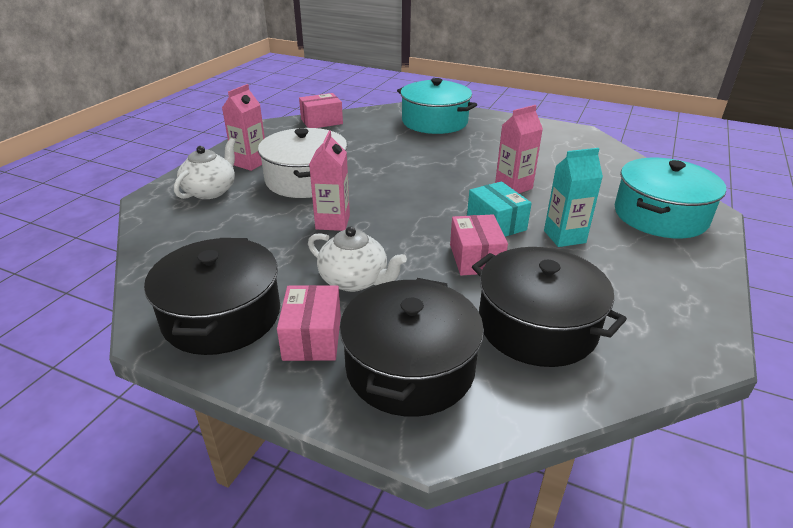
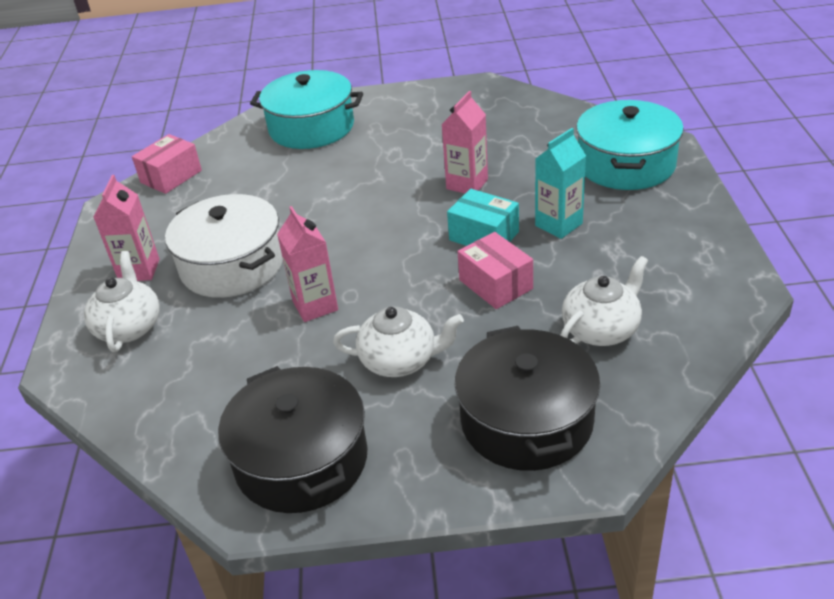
camera: 25 degrees left, 5 degrees up
(312, 337) = (413, 437): pink box -> none
(537, 326) = (601, 329): black pot -> white teapot

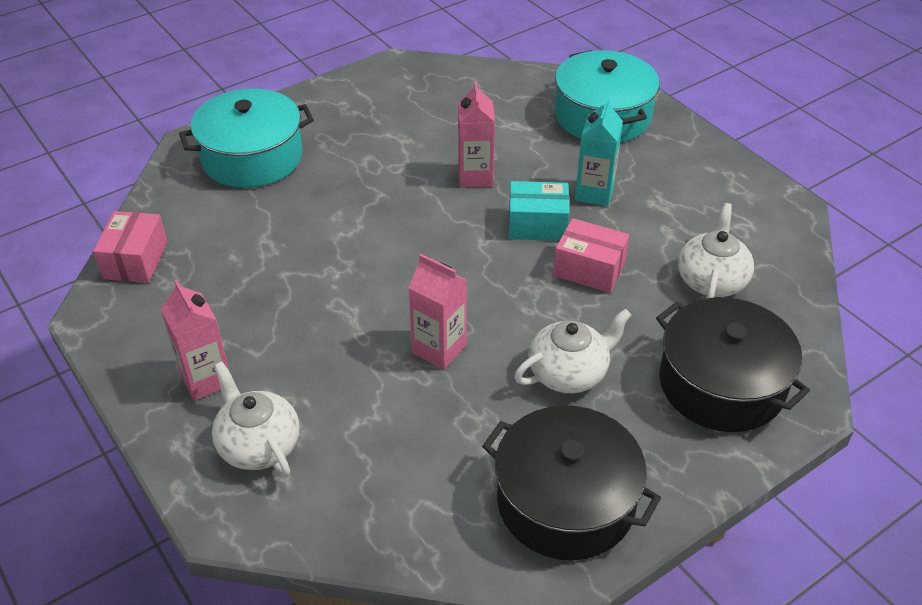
camera: 35 degrees left, 5 degrees up
(232, 265) = (310, 337): white pot -> none

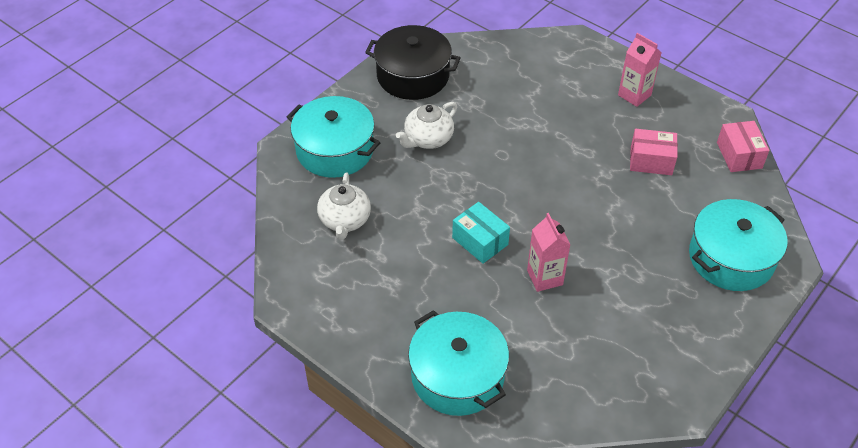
camera: 165 degrees right, 5 degrees up
(258, 445) = (582, 70): white teapot -> none
(439, 349) = (511, 137): pink carton -> none
(537, 225) = (480, 241): turquoise box -> turquoise box turned 60 degrees clockwise
(589, 269) = (432, 211): pink box -> pink box (651, 161)
(594, 193) = (444, 281): turquoise carton -> none
(721, 384) = (335, 150): black pot -> turquoise pot

